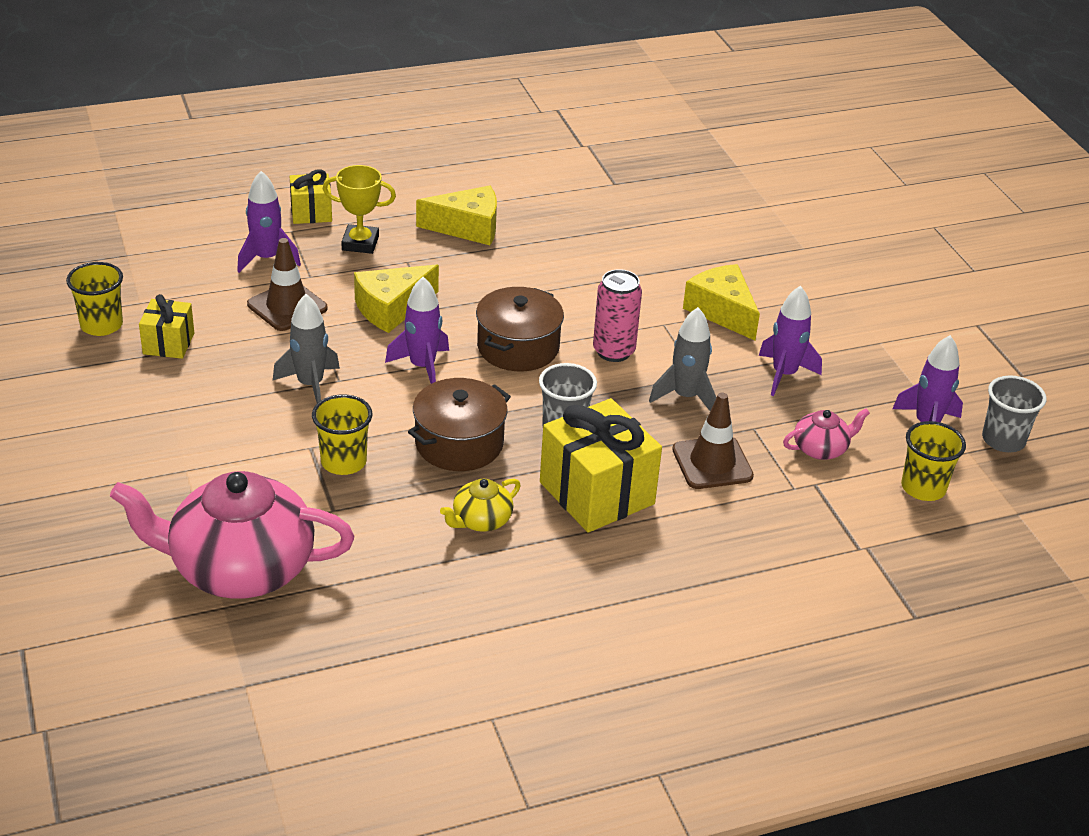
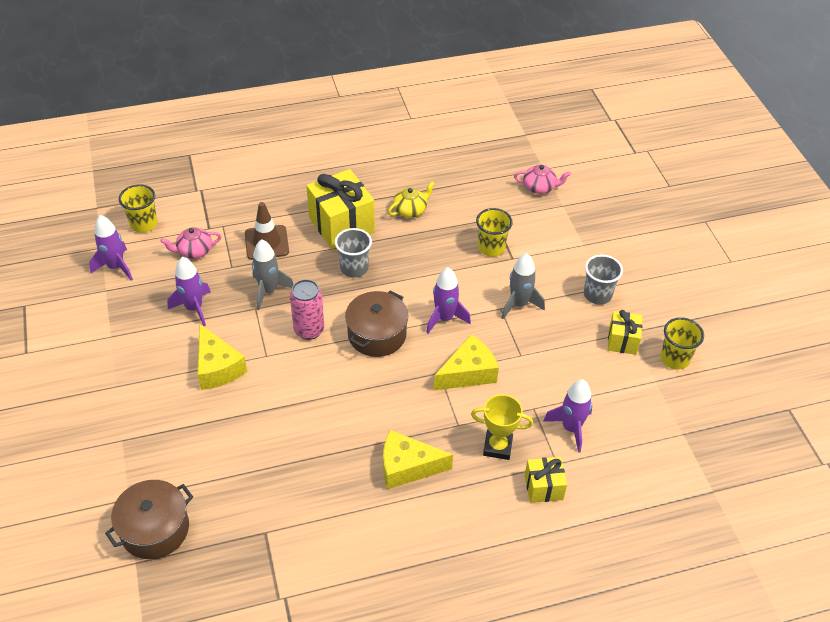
camera: 175 degrees left, 10 degrees up
(239, 568) = (539, 187): pink teapot -> pink teapot, size x0.44
(287, 306) = (546, 375): brown traffic cone -> none
(459, 443) = (421, 259): brown pot -> brown pot (155, 529)
(1003, 440) = (72, 255): grey cup -> grey cup (597, 295)

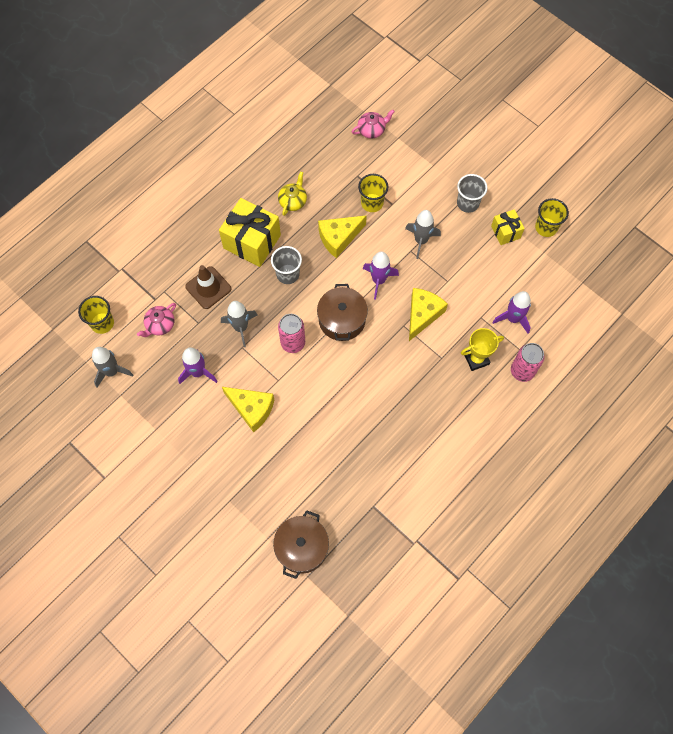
camera: 30 degrees left, 20 degrees up
(116, 267) = (112, 371): purple rocket -> grey rocket
(407, 467) = (430, 407): yellow cheese -> yellow cheese (339, 238)
(543, 487) = (522, 371): yellow gift -> pink can

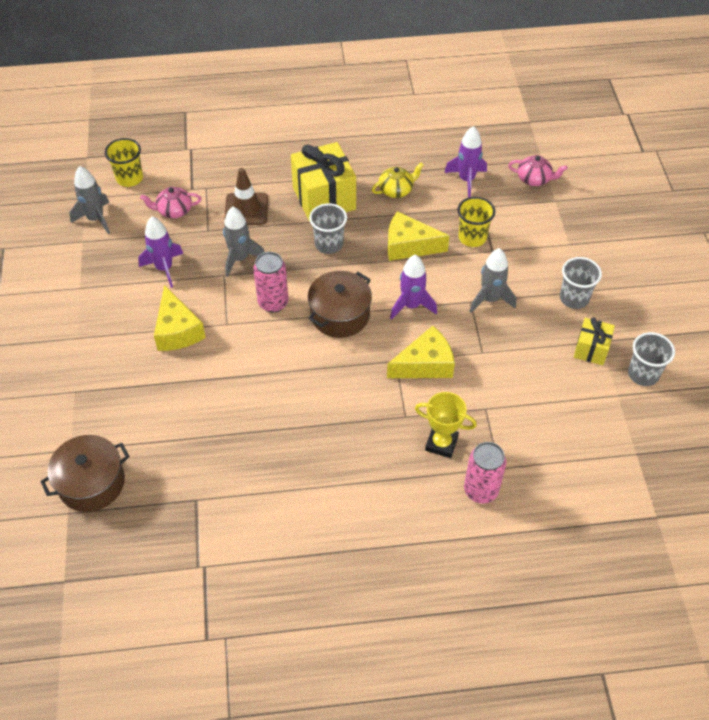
camera: 40 degrees right, 15 degrees down
(513, 318) = (520, 434): purple rocket -> purple rocket (466, 180)
(546, 227) = (643, 374): yellow cup -> grey cup

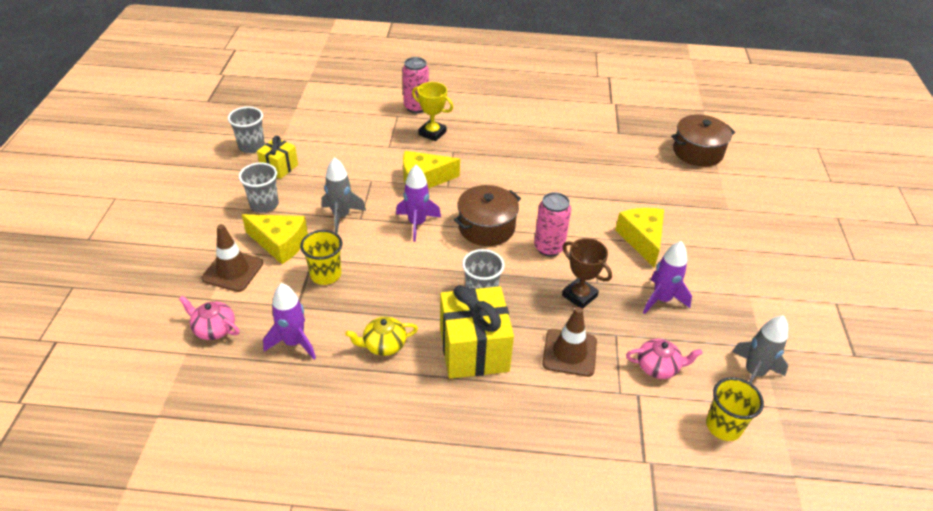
camera: 170 degrees left, 10 degrees down
(240, 259) = (579, 296): grey rocket -> brown trophy
(409, 246) = (396, 278): yellow cheese -> yellow cheese (280, 243)
(554, 226) = (233, 271): none -> brown traffic cone

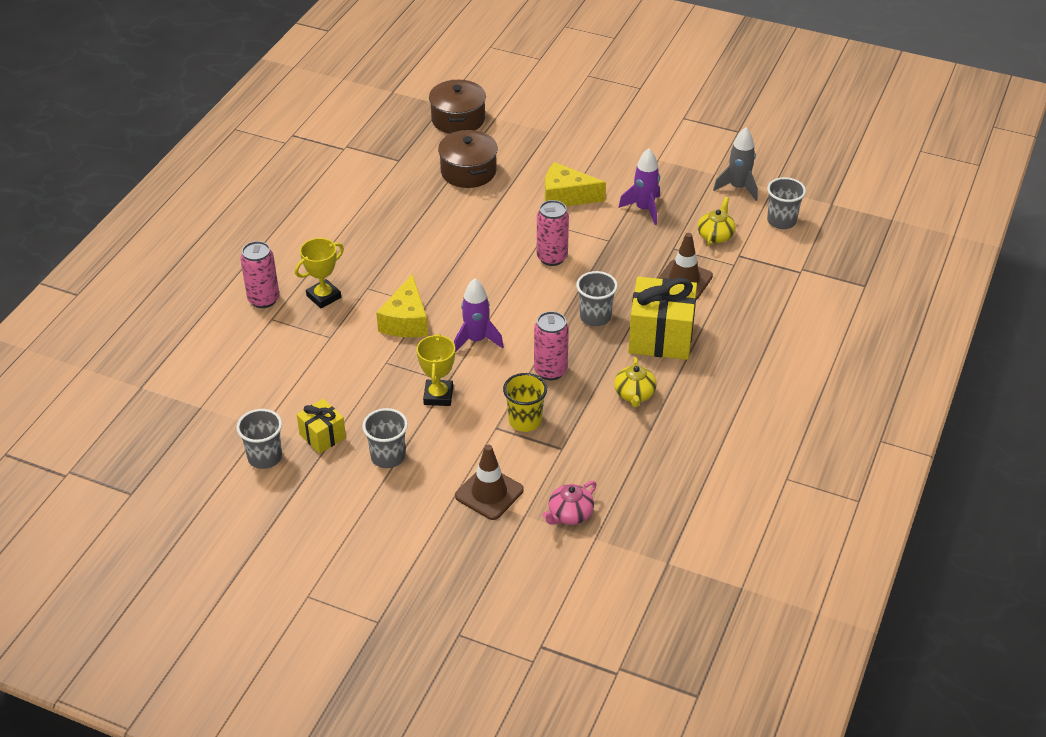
camera: 70 degrees left, 0 degrees up
(280, 243) = (461, 450): yellow cheese -> none
(294, 342) = (610, 456): purple rocket -> none
(341, 216) = (438, 396): grey rocket -> yellow trophy
(395, 278) = (550, 371): none -> pink can
(486, 227) = (504, 292): brown pot -> brown pot (468, 171)
(579, 296) = (621, 256): brown trophy -> none
(658, 367) = (715, 235): pink teapot -> yellow teapot
(723, 426) = (781, 221): yellow cup -> grey cup

